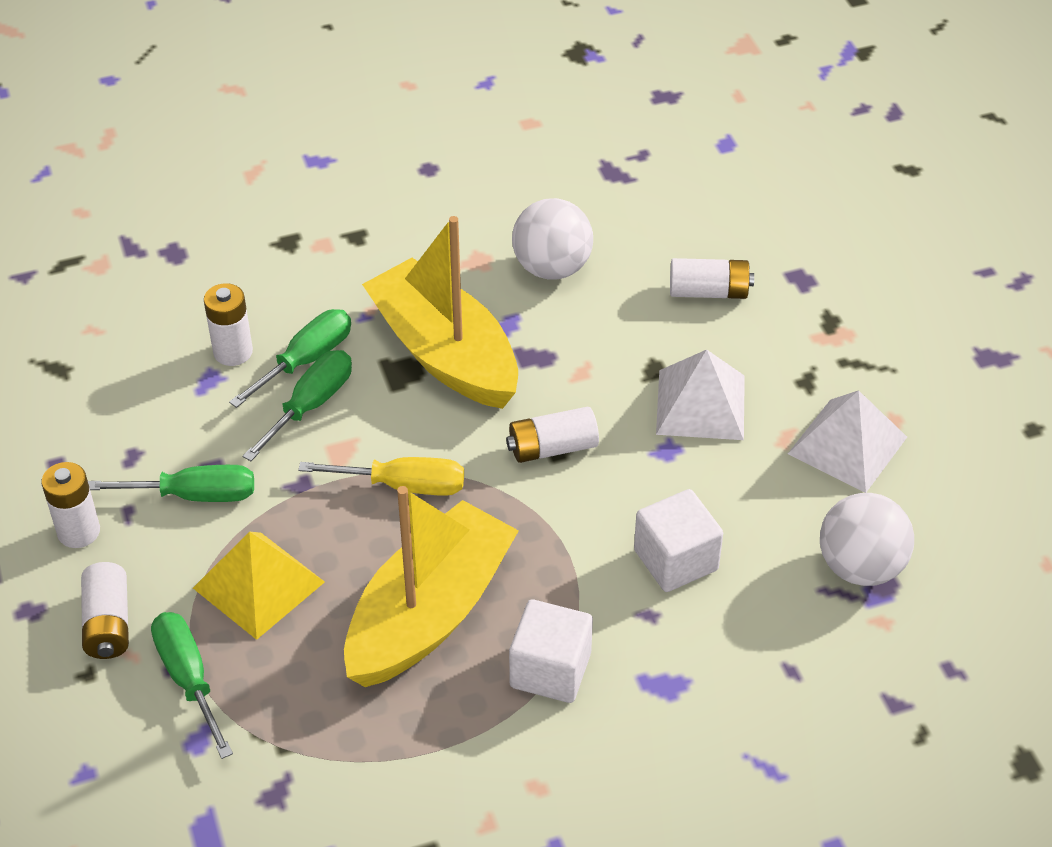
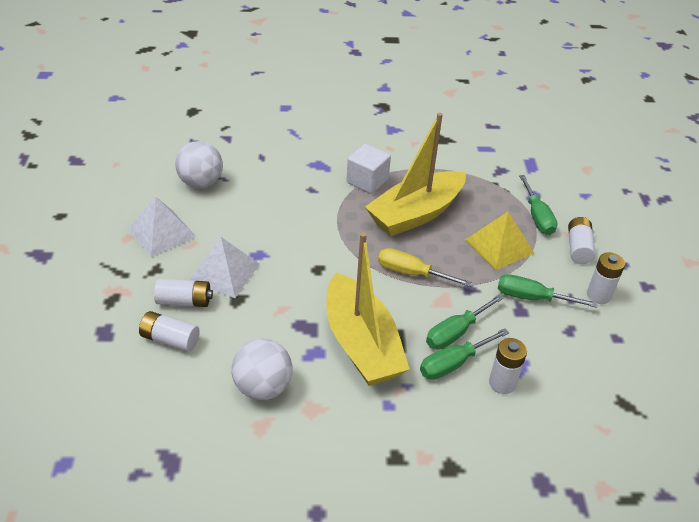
camera: 165 degrees left, 5 degrees down
(552, 448) = (321, 271): white battery -> white battery (184, 301)
(676, 560) = (286, 206): white cube -> none

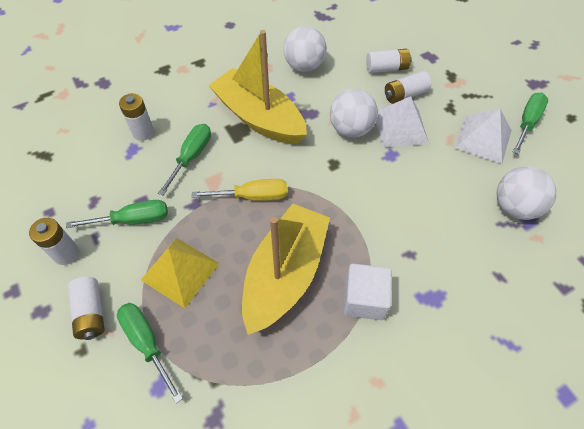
camera: 155 degrees right, 15 degrees up
(274, 291) = (351, 129): none -> white ball
(453, 363) = (184, 131): green screwdriver -> green screwdriver (527, 122)

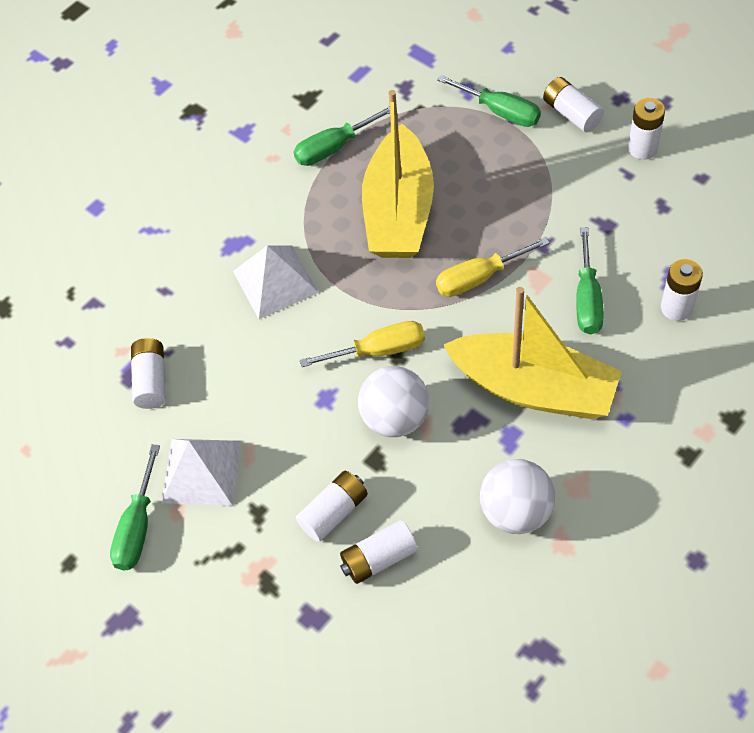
camera: 165 degrees right, 0 degrees up
(133, 220) = (599, 203): green screwdriver -> green screwdriver (334, 147)
(180, 271) = (510, 175): yellow pyramid -> none
(345, 172) = (379, 350): none -> yellow screwdriver
(364, 299) = (306, 217): white cube -> none
(401, 127) = (324, 447): white pyramid -> white pyramid (275, 281)
(514, 207) = (151, 380): white ball -> white battery

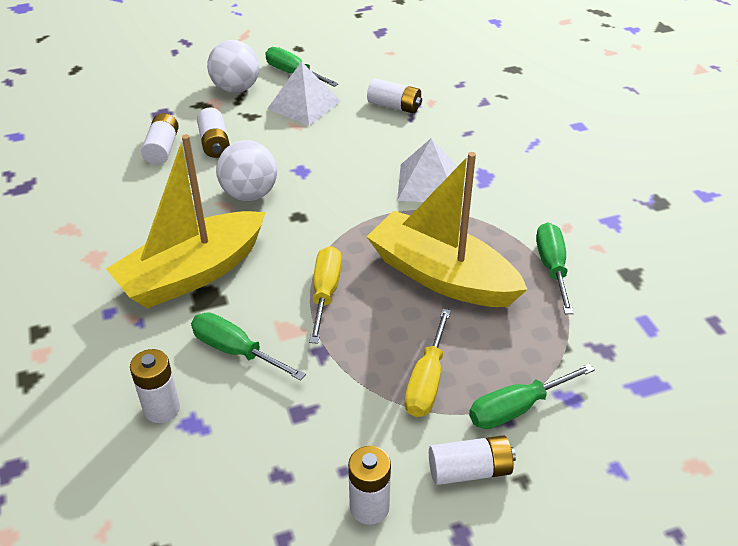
camera: 115 degrees right, 15 degrees down
(379, 350) = (313, 209): yellow screwdriver -> yellow screwdriver (426, 381)
(516, 511) = (115, 218): white ball -> white ball (236, 89)

